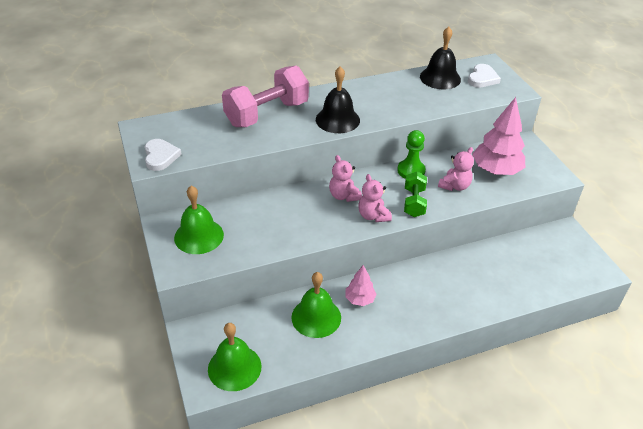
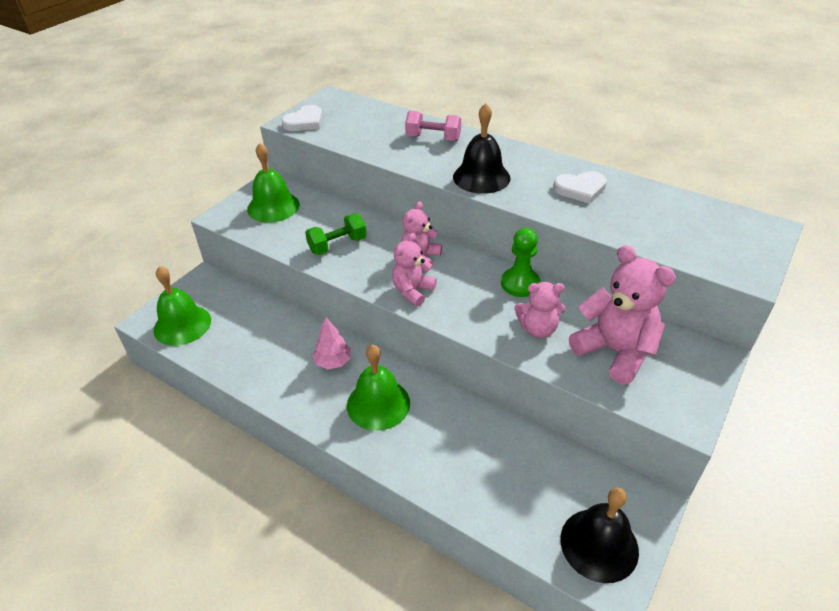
camera: 55 degrees right, 0 degrees up
(267, 114) = (433, 138): pink dumbbell -> pink dumbbell, size x0.54
(316, 317) = (283, 344): green bell -> green bell (378, 404)
(414, 203) = (468, 310): green dumbbell -> green dumbbell (337, 245)
(440, 78) = (668, 205): black bell -> black bell (599, 544)
(482, 78) = (724, 236): white heart -> white heart (580, 189)
(496, 170) = (615, 351): pink tree -> pink teddy bear

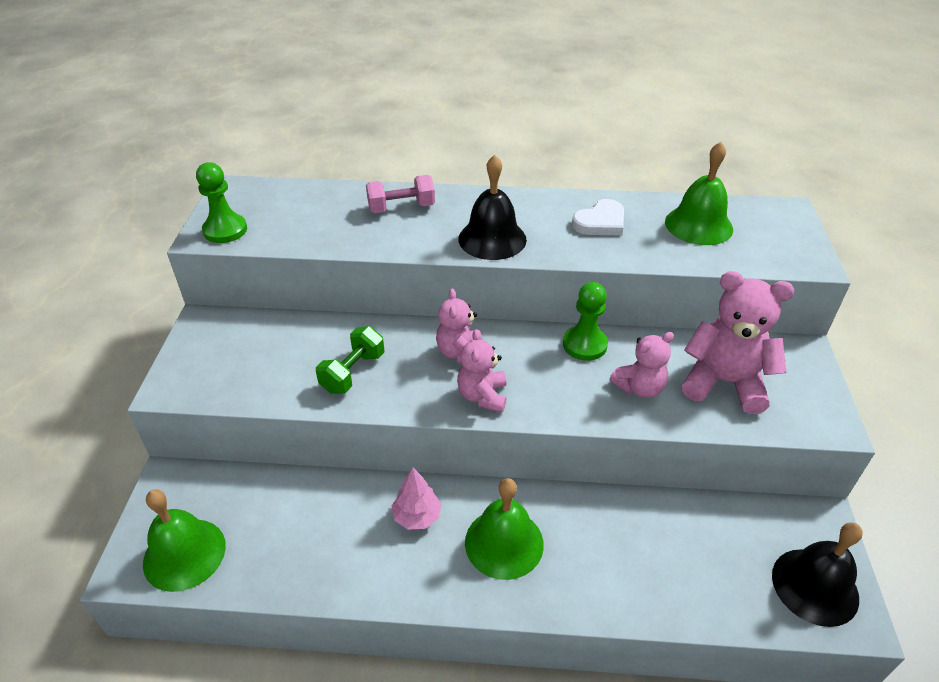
camera: 30 degrees left, 0 degrees up
(273, 207) = (231, 351): green bell -> green bell (698, 225)
(304, 122) = (225, 230): white heart -> green pawn

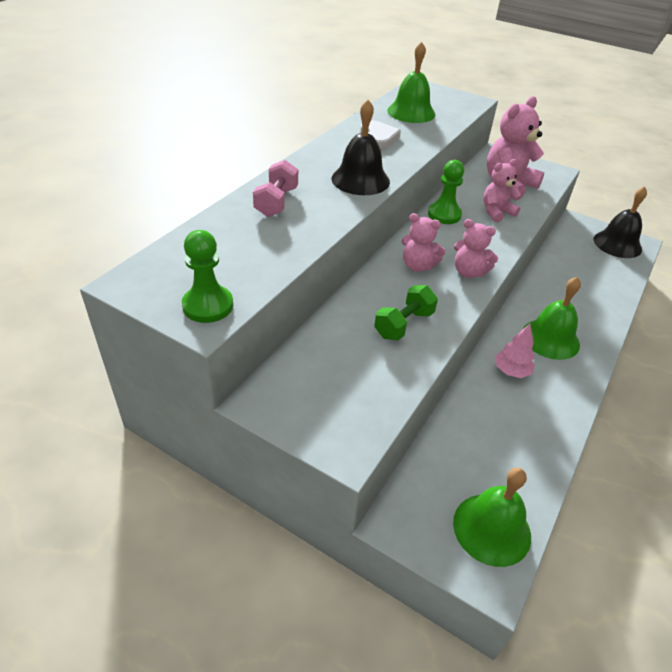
camera: 65 degrees left, 0 degrees up
(353, 372) = (403, 324): green dumbbell -> green dumbbell turned 75 degrees clockwise
(639, 388) = (496, 212): pink teddy bear -> pink teddy bear turned 120 degrees counterclockwise

